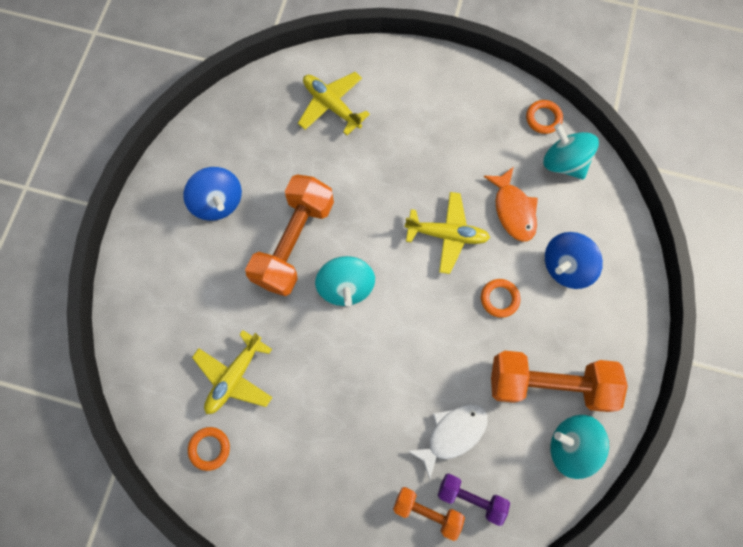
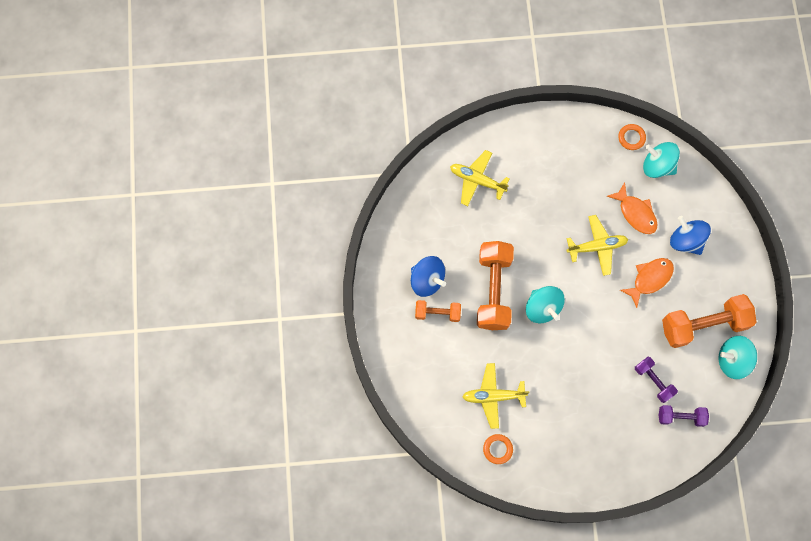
camera: 20 degrees left, 0 degrees up
(235, 376) = (493, 396): yellow plane -> yellow plane turned 75 degrees clockwise
(427, 511) = (656, 436): orange dumbbell -> orange dumbbell (437, 313)
(452, 434) = (653, 381): white fish -> purple dumbbell
(499, 299) = (649, 279): orange ring -> orange fish
(565, 266) = (686, 241): blue spinning top -> blue spinning top turned 105 degrees clockwise

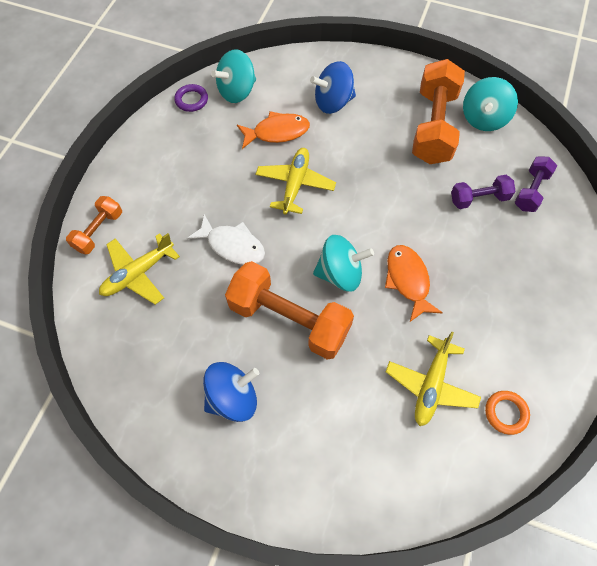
camera: 65 degrees left, 10 degrees down
(437, 313) = (285, 405): orange dumbbell -> orange dumbbell (99, 231)
(527, 228) = (232, 245): none -> white fish
(631, 138) = (191, 100): orange ring -> purple ring
(649, 279) = (359, 151): orange fish -> orange fish (408, 280)

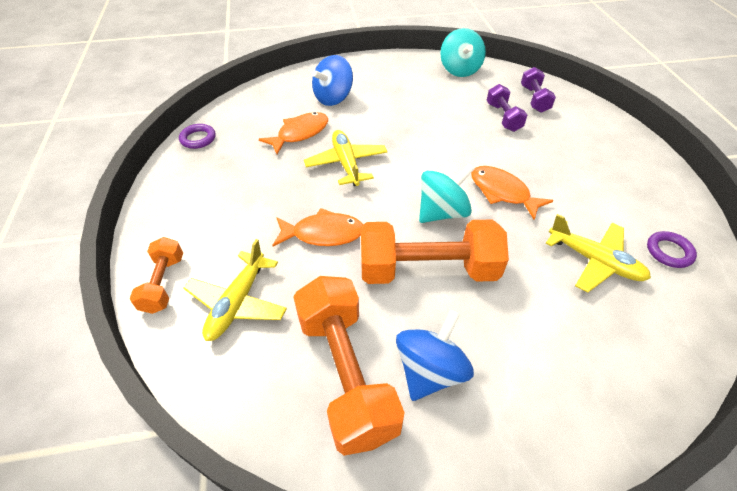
camera: 30 degrees left, 15 degrees down
(232, 245) = (323, 234): white fish -> orange fish
(237, 91) = (239, 118): turquoise spinning top -> none
(431, 385) = (594, 261): yellow plane -> yellow plane turned 45 degrees counterclockwise
(433, 126) = (427, 86): orange dumbbell -> orange dumbbell (346, 373)
(479, 199) = (503, 117): purple dumbbell -> purple dumbbell turned 60 degrees counterclockwise
(506, 413) = (669, 252): orange ring -> purple ring

